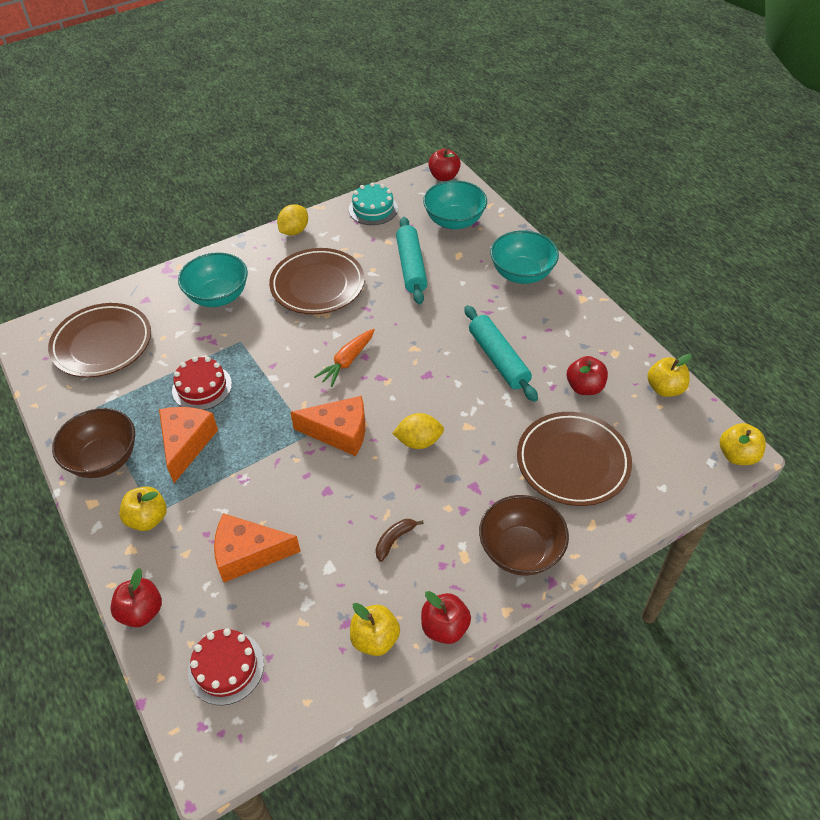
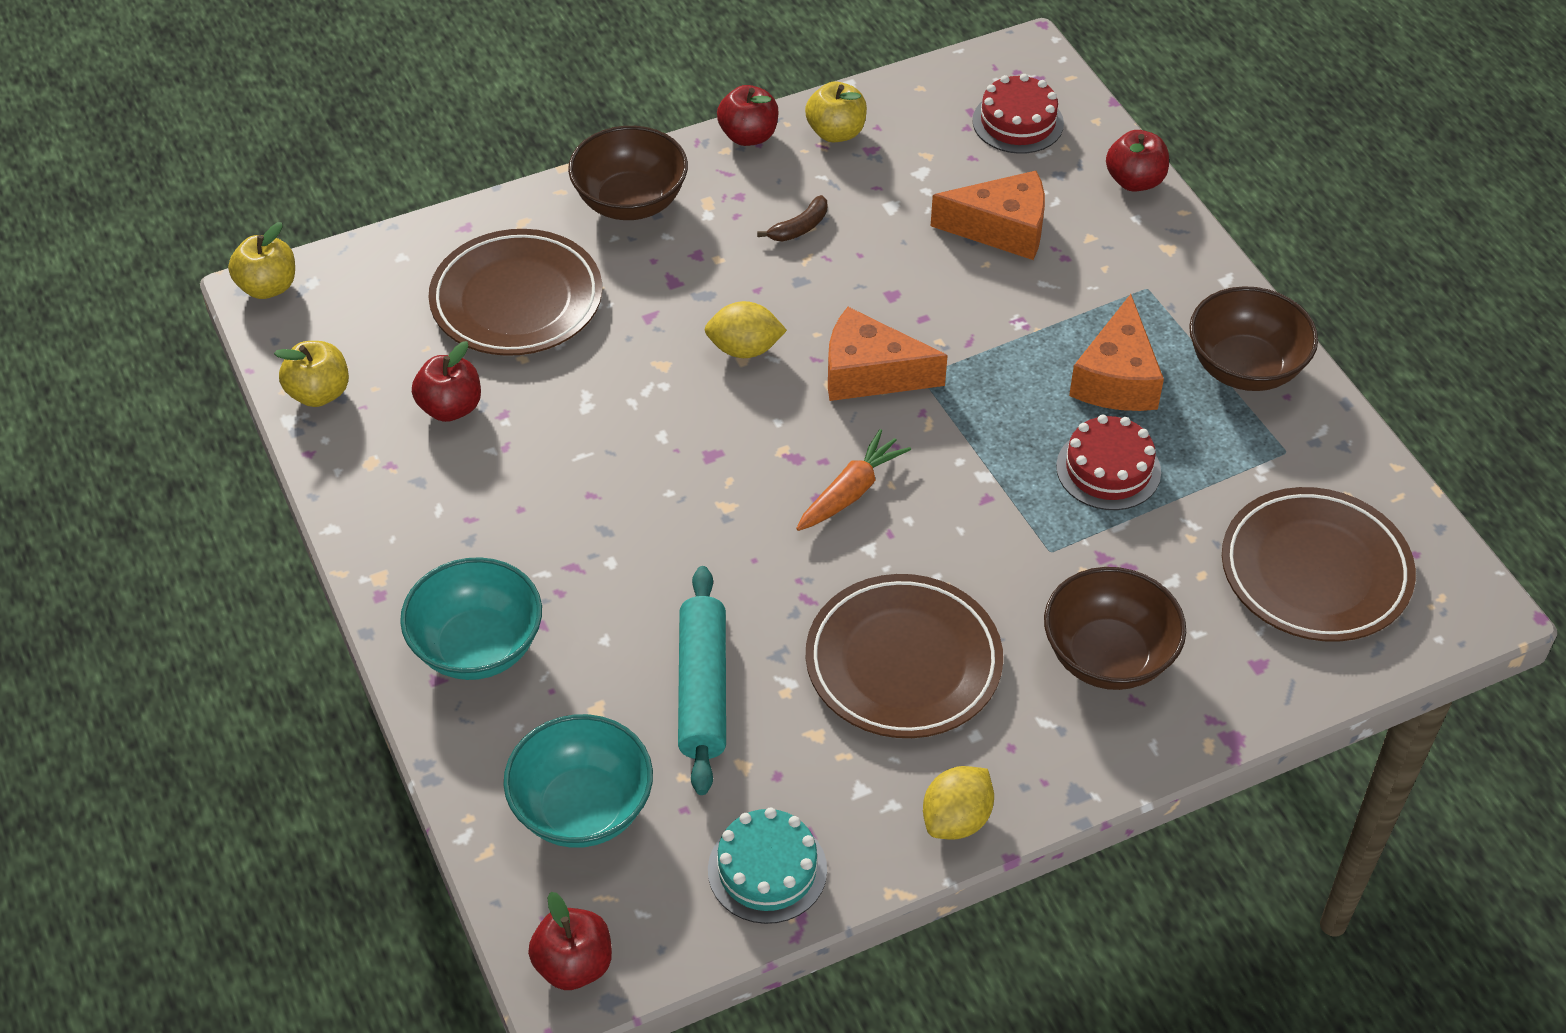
camera: 175 degrees left, 0 degrees up
(148, 519) = (1153, 282): yellow apple -> none
(218, 296) = (1108, 657): turquoise bowl -> brown bowl
(498, 359) = (580, 470): turquoise rolling pin -> none

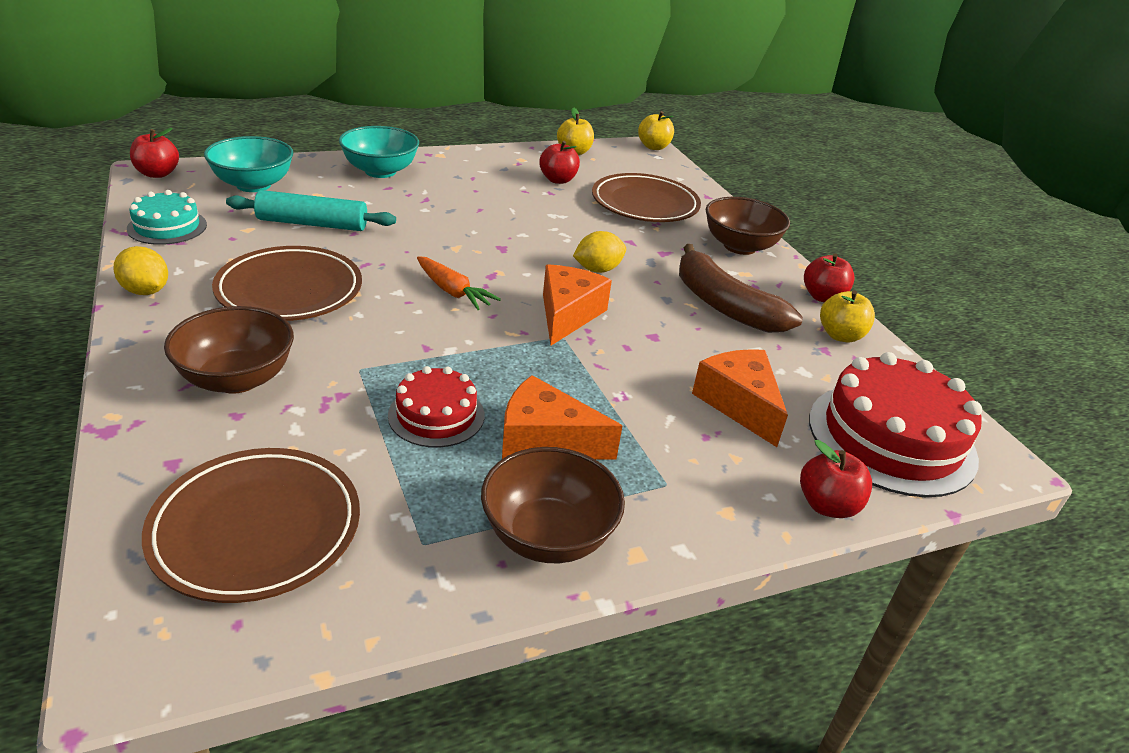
camera: 90 degrees right, 15 degrees down
(744, 349) = (597, 269): yellow lemon -> yellow lemon turned 60 degrees clockwise
(799, 227) = (724, 305): brown banana -> brown banana, size x2.41
(1002, 229) = (739, 404): orange cheese -> orange cheese turned 150 degrees clockwise
(1018, 122) = (891, 438): red cake -> red cake, size x1.81

